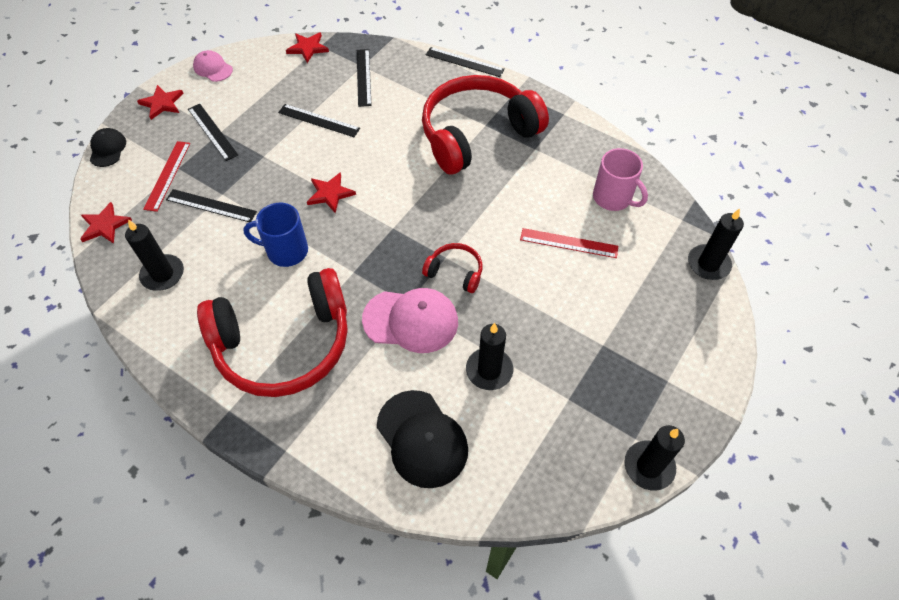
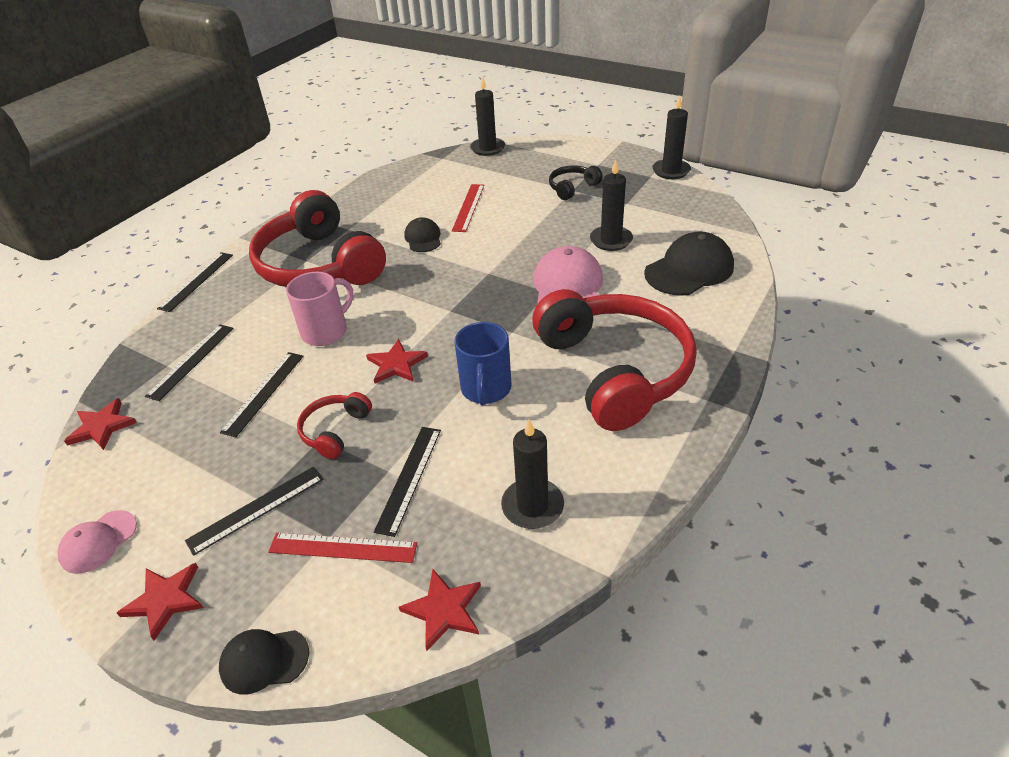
camera: 90 degrees left, 15 degrees down
(363, 77) = (191, 361): black ruler -> black ruler turned 60 degrees counterclockwise
(455, 272) = (506, 265): red headphones -> red headphones (335, 431)
(512, 206) = (423, 238): none -> black cap
(607, 345) = (572, 188): none -> black headphones
(613, 198) = (416, 187): pink mug -> pink mug (326, 331)

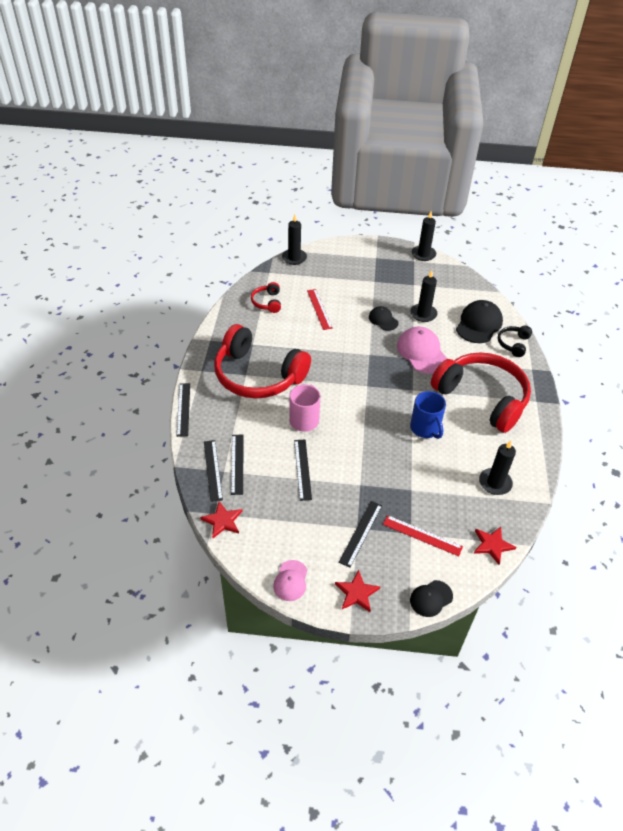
camera: 30 degrees left, 5 degrees up
(335, 431) = (364, 477): red headphones -> red headphones (267, 302)
(343, 547) = (422, 535): red ruler -> red ruler turned 45 degrees clockwise
(396, 364) = (364, 428): red star -> none
(409, 478) = (425, 490): black ruler -> black ruler (213, 470)
(423, 238) = (309, 339): black cap -> black cap (383, 320)
(572, 188) = (373, 280): black headphones -> black headphones (513, 344)

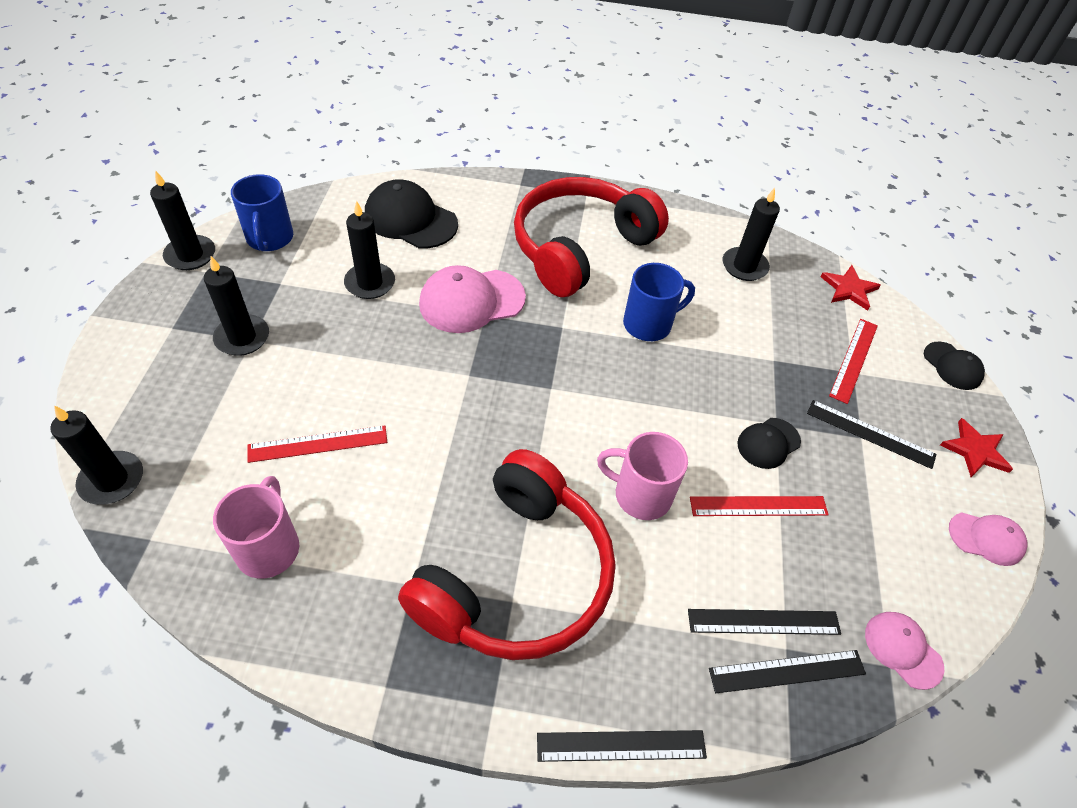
camera: 90 degrees left, 5 degrees up
(222, 521) = (903, 650): red star -> pink cap
(267, 302) = (269, 547): red headphones -> pink mug
(302, 469) = (758, 506): black ruler -> red ruler
(375, 278) = (242, 337): none -> black candle
(383, 320) = (375, 342): black cap -> black cap (768, 443)
(444, 276) = (270, 239): none -> blue mug
(513, 344) = (463, 191): black headphones -> none

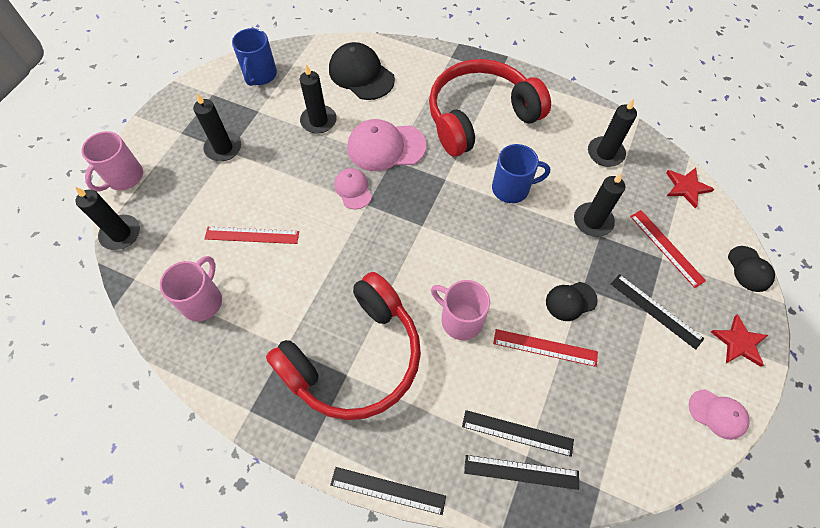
camera: 20 degrees right, 10 degrees up
(97, 401) = (124, 177): none -> pink mug
(190, 255) = (205, 80): black candle -> black candle (593, 221)
(854, 359) = (666, 248): red ruler -> red ruler turned 75 degrees counterclockwise
(903, 650) = (614, 479): pink cap -> pink cap (353, 189)

